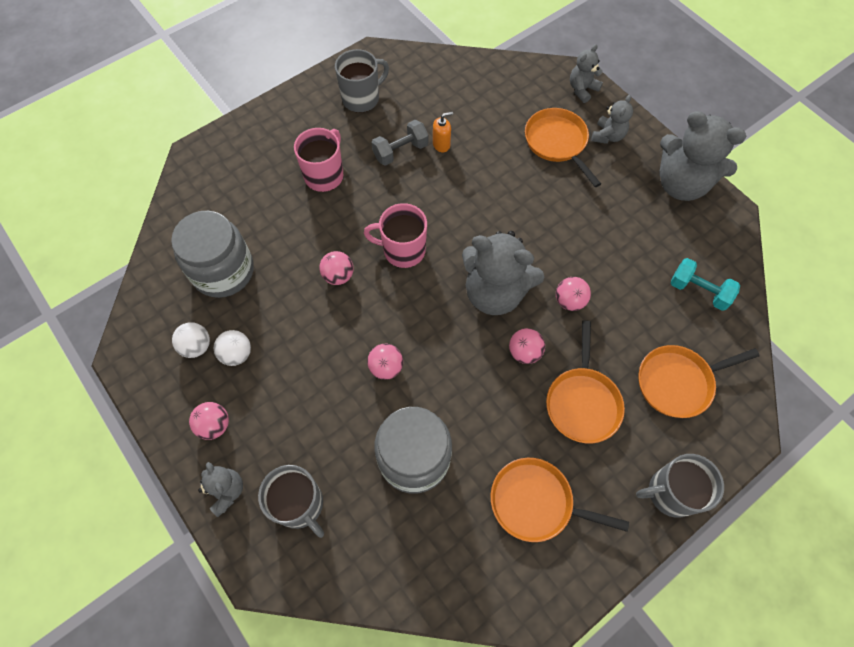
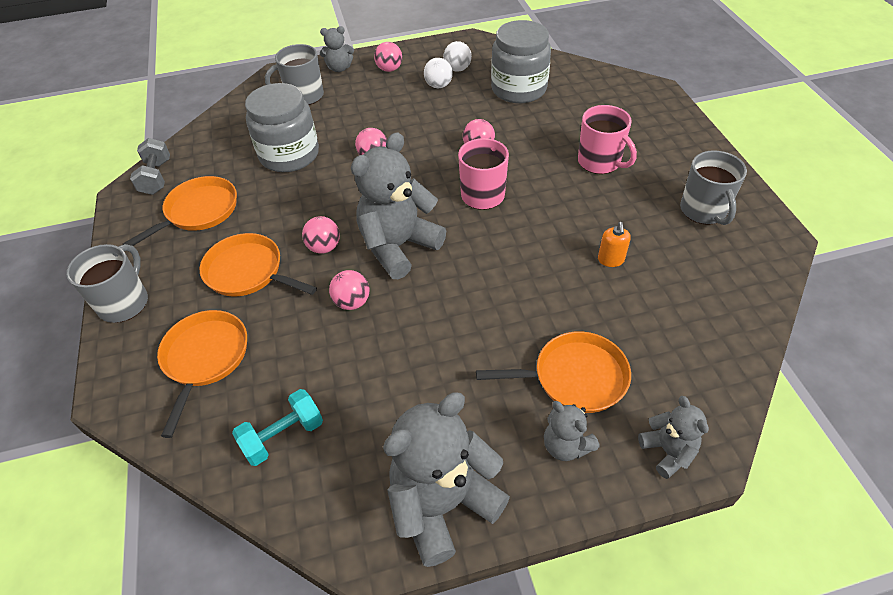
camera: 115 degrees right, 15 degrees down
(400, 151) = (612, 223): grey dumbbell -> grey dumbbell (156, 177)

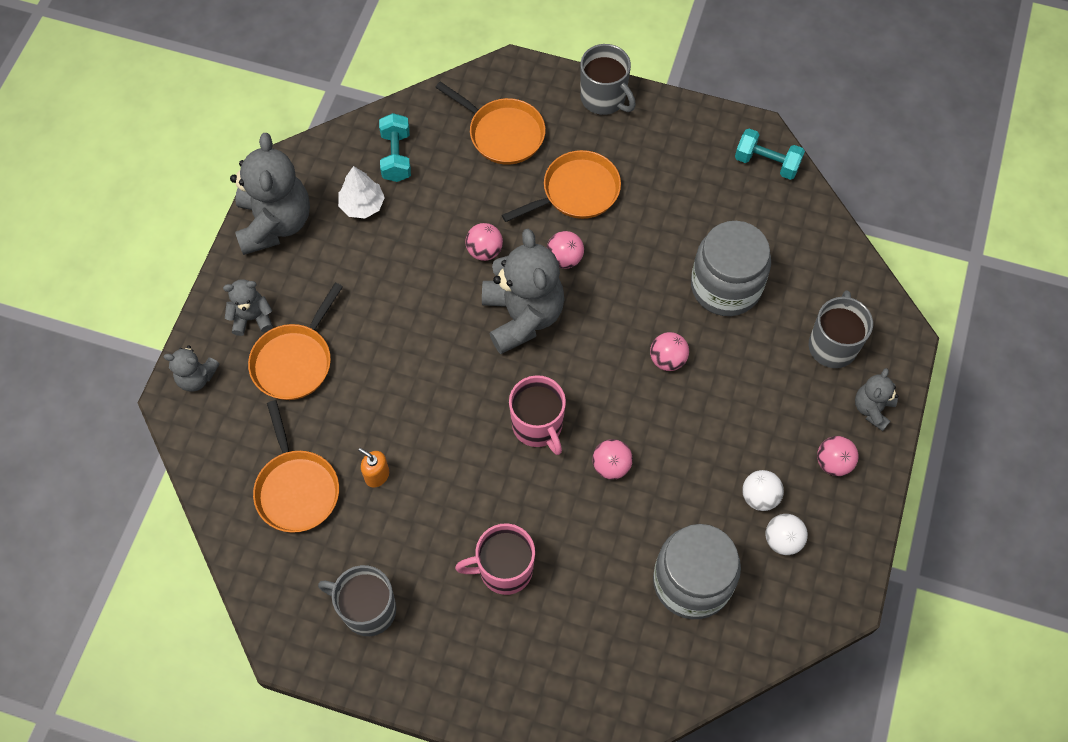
camera: 120 degrees right, 15 degrees up
(156, 177) = (766, 163): grey dumbbell -> turquoise dumbbell
(199, 212) = (686, 181): orange pan -> orange pan (296, 489)
(364, 430) = (362, 205): none -> white tree

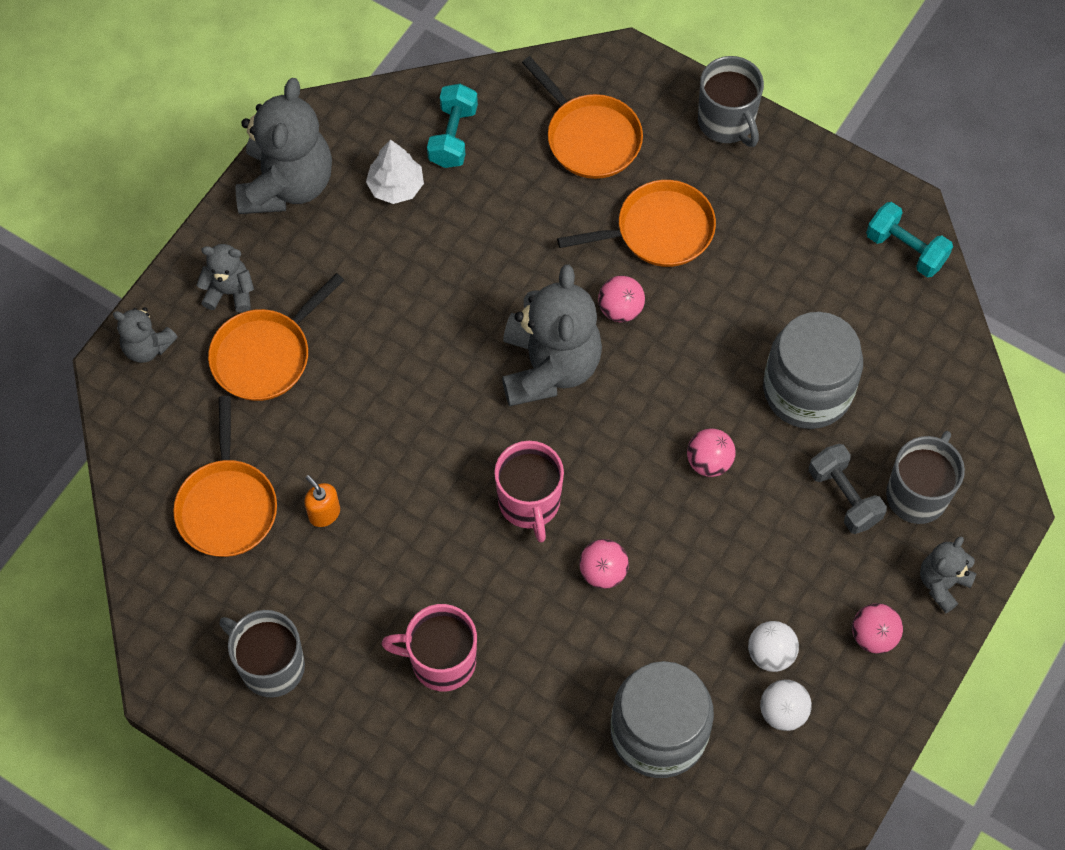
camera: 15 degrees right, 0 degrees up
(484, 251) = (526, 277): pink ball -> none
(778, 361) = (844, 497): none -> grey dumbbell

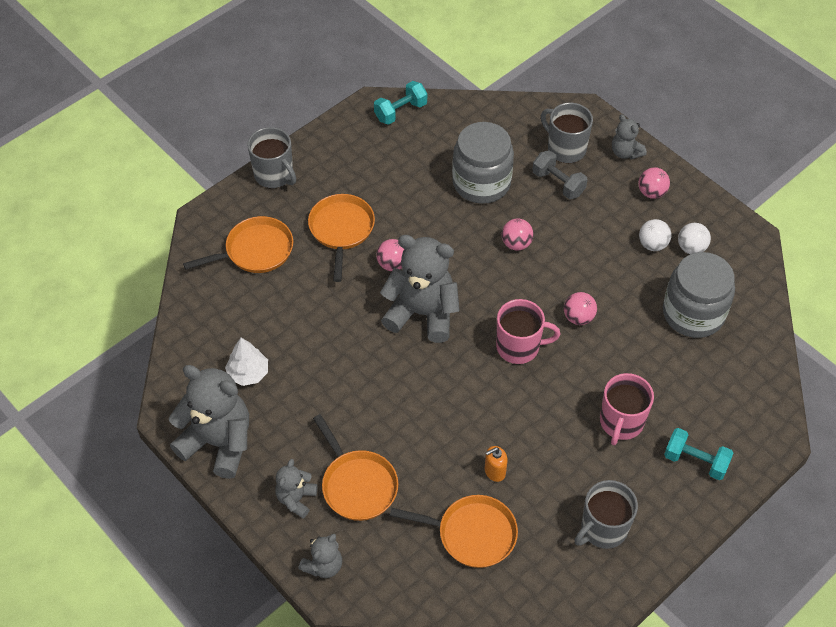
camera: 75 degrees left, 10 degrees down
(453, 136) = (221, 329): turquoise dumbbell -> turquoise dumbbell (695, 461)
(727, 122) = (274, 175): grey mug -> grey mug turned 60 degrees clockwise
(844, 497) = (558, 183): grey dumbbell -> grey dumbbell turned 60 degrees clockwise

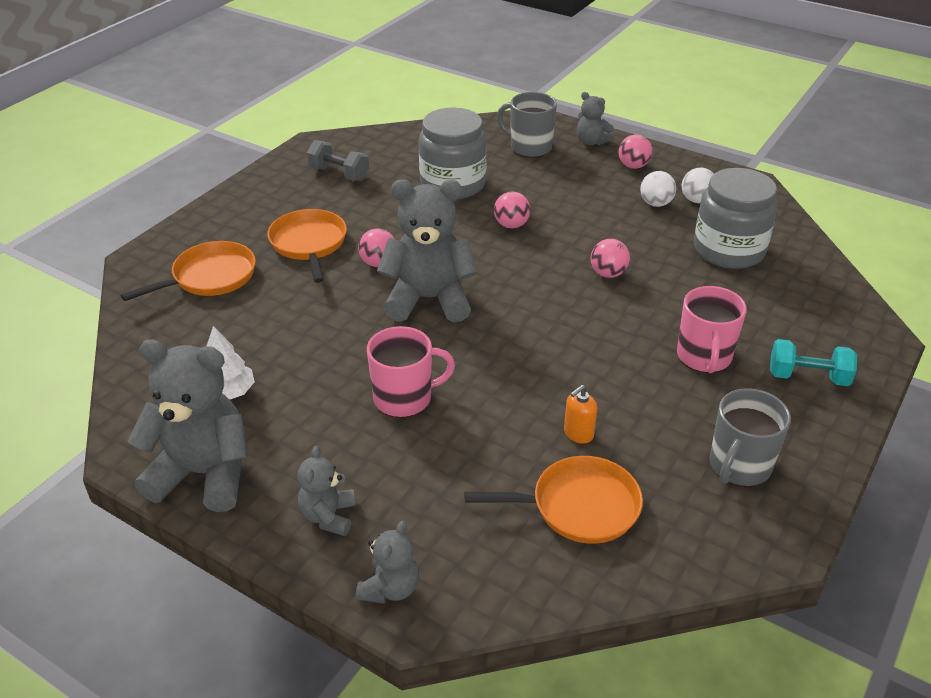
camera: 15 degrees left, 15 degrees down
(274, 175) = (217, 211): grey mug -> none
(357, 485) = (407, 483): orange pan -> none
(400, 111) = (345, 144): turquoise dumbbell -> none
(519, 347) = (554, 310): pink mug -> pink mug (404, 398)
(558, 183) = (534, 173): grey dumbbell -> grey dumbbell (339, 174)

